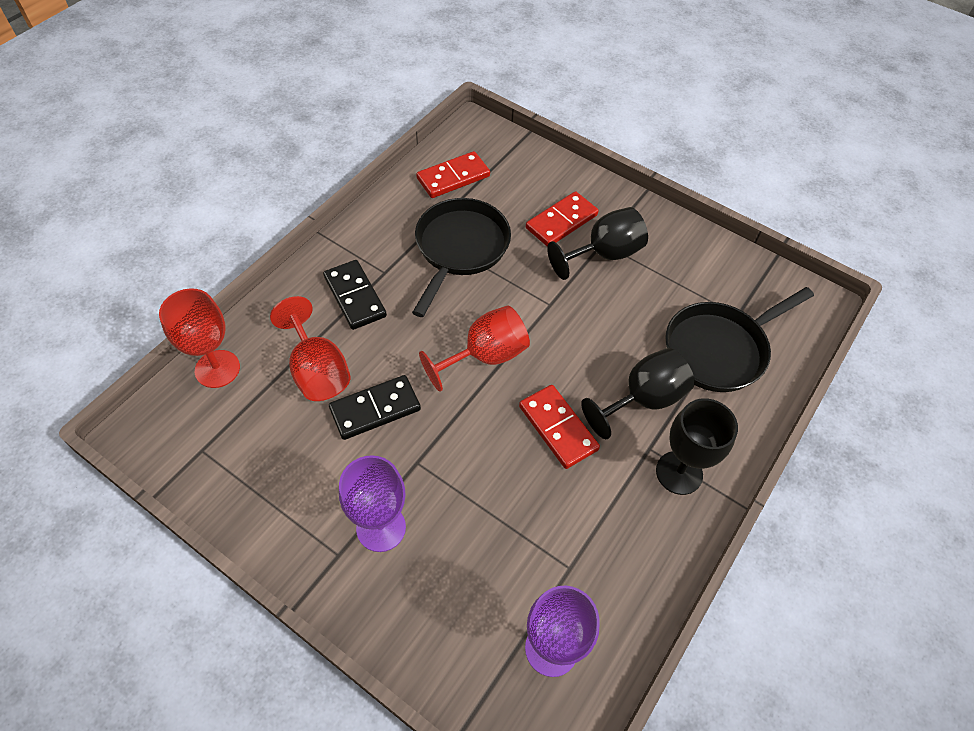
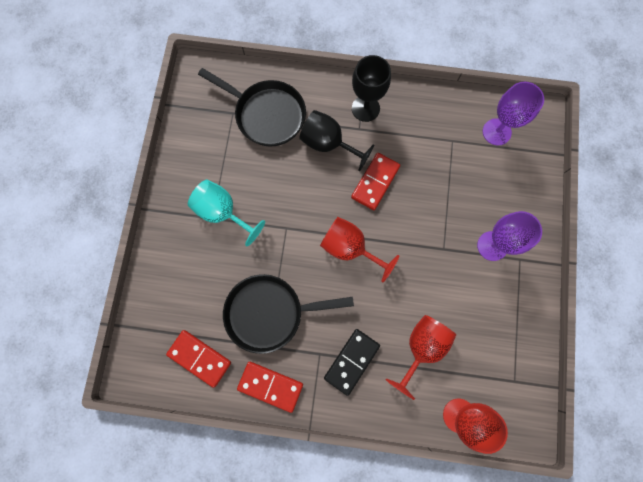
camera: 115 degrees left, 20 degrees up
(375, 409) = (425, 293): black domino -> none
(561, 221) = (206, 254): red domino -> red domino (270, 386)
(604, 254) = (223, 212): black goblet -> turquoise goblet

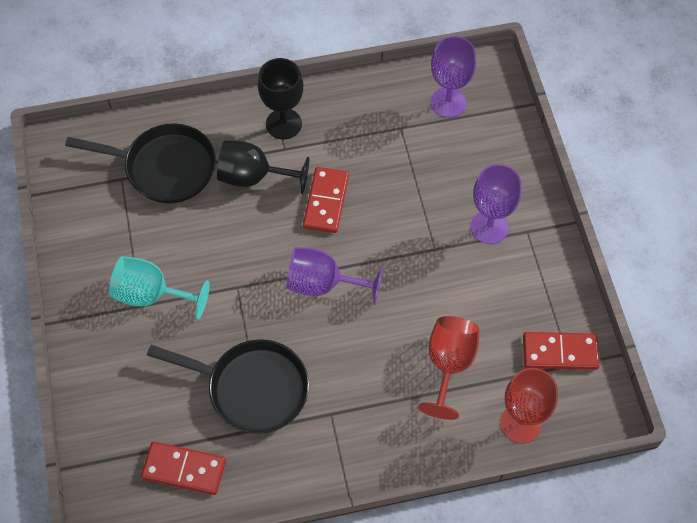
camera: 20 degrees left, 15 degrees down
(269, 313) = (252, 388): black pan -> black pan turned 135 degrees counterclockwise
(270, 386) = (284, 470): red domino -> red domino (560, 352)
(350, 248) = (323, 284): red goblet -> purple goblet
(352, 361) = (372, 408): black domino -> none

